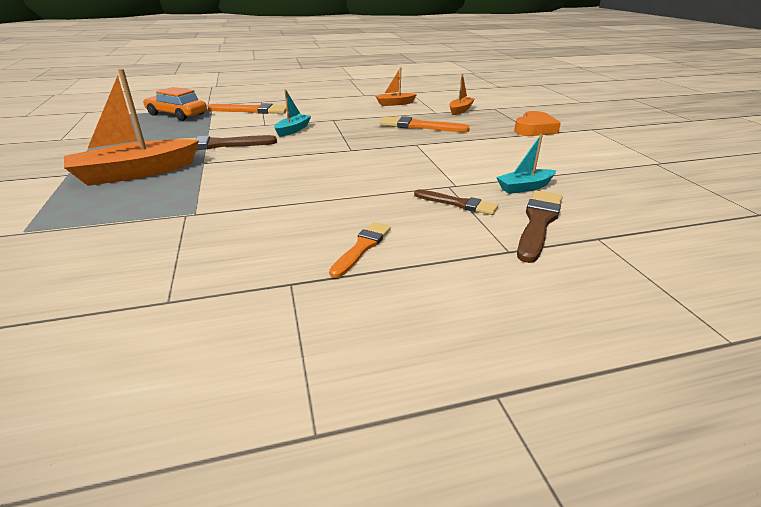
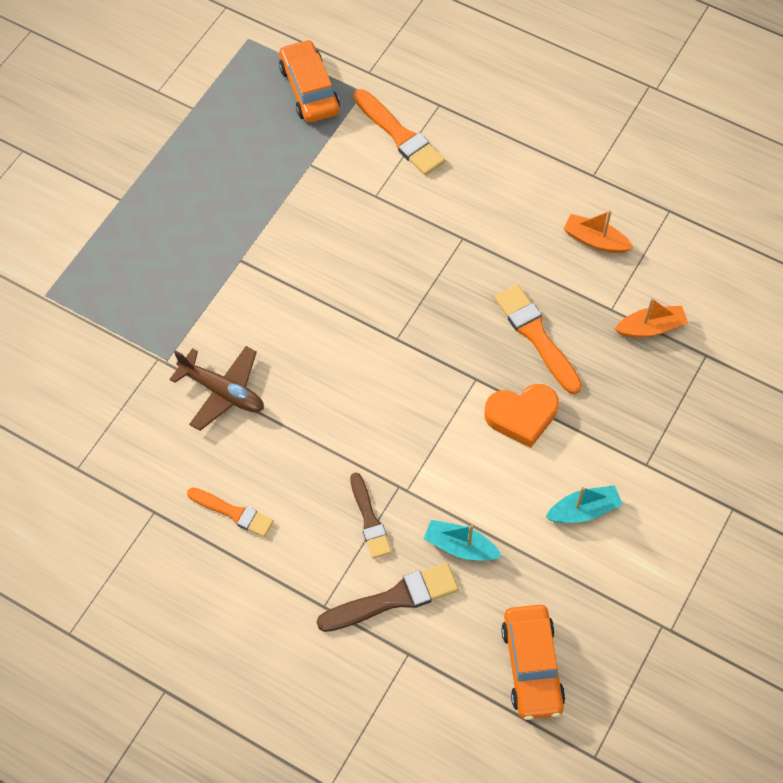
camera: 45 degrees right, 30 degrees up
(136, 173) = (172, 241): orange boat -> none
(220, 145) = (287, 225): brown brush -> none
(264, 205) = (222, 391): none -> brown plane
(293, 130) = (389, 238): turquoise boat -> turquoise boat (583, 510)
(362, 247) = (233, 513): orange brush -> orange brush turned 45 degrees clockwise
(534, 129) = (660, 452): orange heart -> orange heart (522, 416)
(654, 203) = (532, 666): none -> orange car

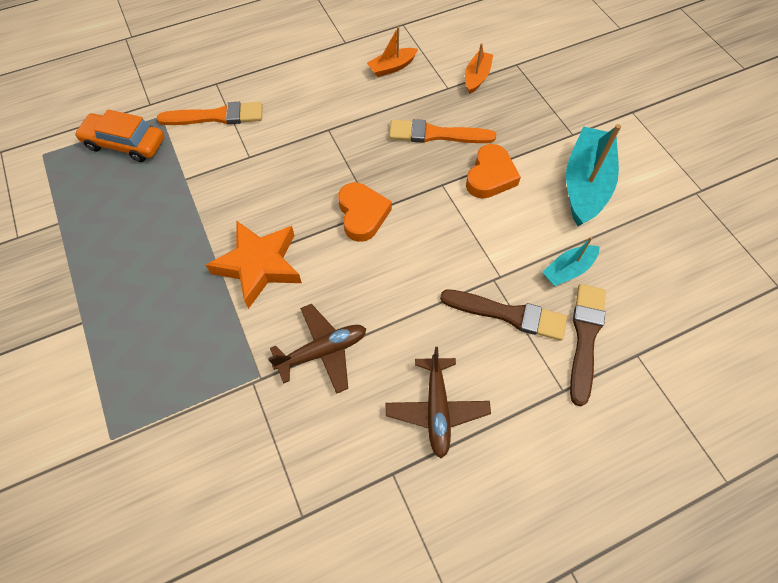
camera: 55 degrees left, 0 degrees up
(233, 513) = (437, 409): orange brush -> brown plane
(267, 287) = (259, 265): none -> orange star
(369, 519) = (508, 314): brown brush -> brown brush, size x1.51
(385, 332) = (362, 214): none -> orange heart
(532, 666) = (689, 282): orange car -> none
(583, 510) = (585, 184): turquoise boat -> turquoise boat, size x1.91

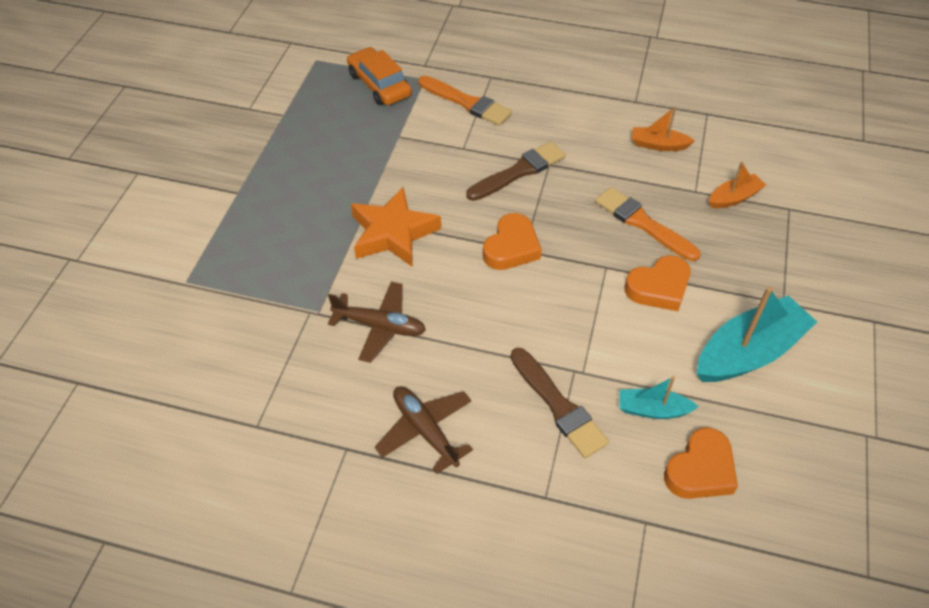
camera: 40 degrees right, 10 degrees down
(437, 409) = (425, 430): brown plane -> brown plane turned 105 degrees clockwise
(585, 337) = (610, 473): brown brush -> brown brush (519, 171)
(633, 290) = (700, 470): none -> orange heart

